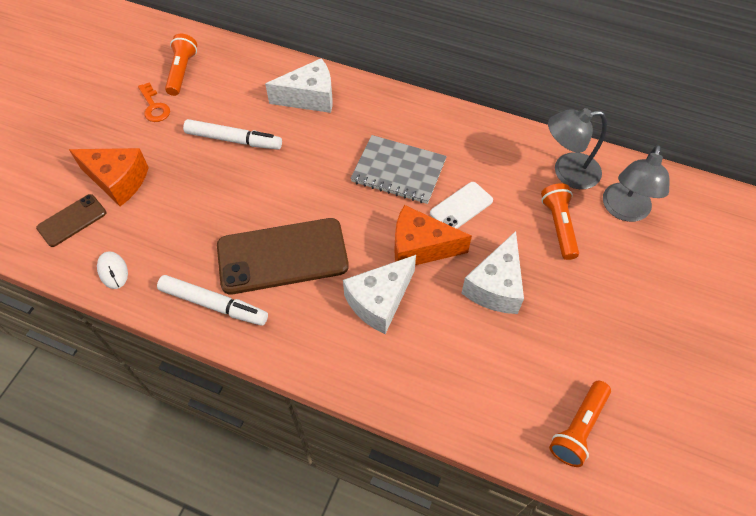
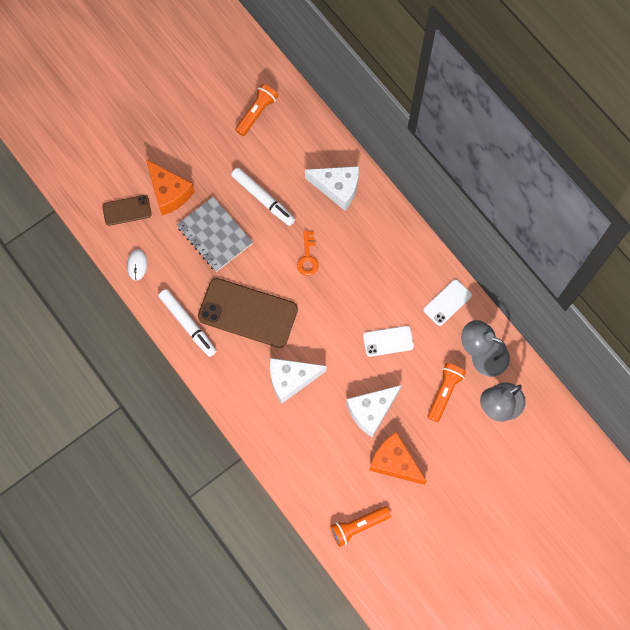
camera: 30 degrees right, 15 degrees up
(154, 106) = (221, 137): orange key -> orange key (307, 257)
(398, 171) = (363, 288): grey notebook -> grey notebook (214, 235)
(420, 247) = (340, 356): orange cheese -> orange cheese (394, 462)
(495, 143) = (447, 302): none -> white phone

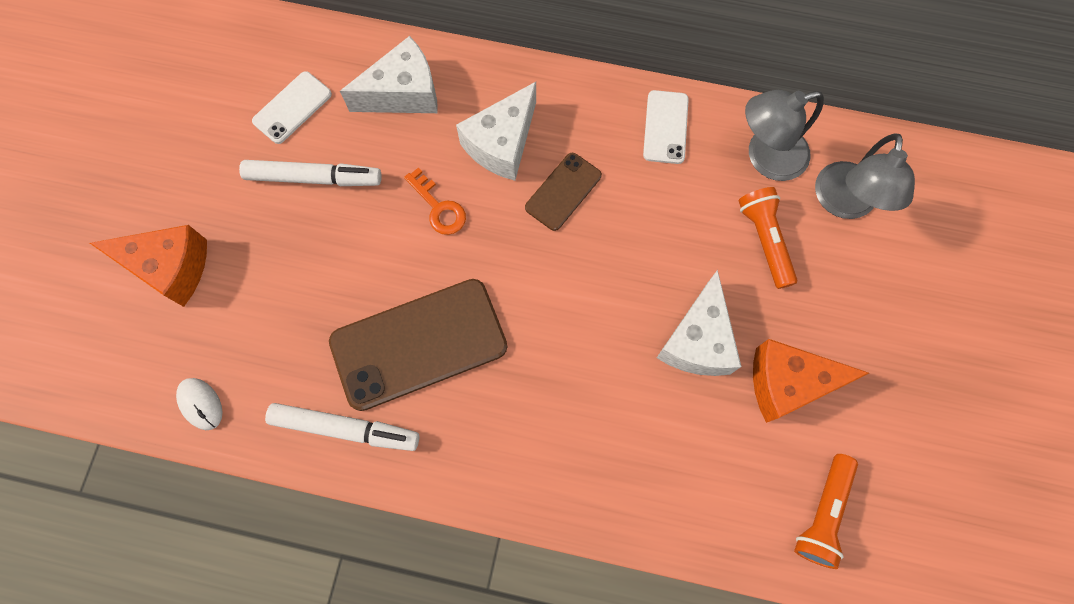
camera: 40 degrees left, 0 degrees up
(127, 210) = (124, 339): brown phone -> brown phone (563, 191)
(214, 235) = (284, 275): grey notebook -> none
(256, 113) = (214, 78): orange flashlight -> none
(291, 379) = (556, 386): white cheese -> white cheese (502, 144)
(388, 341) = (636, 232): white phone -> white phone (292, 108)

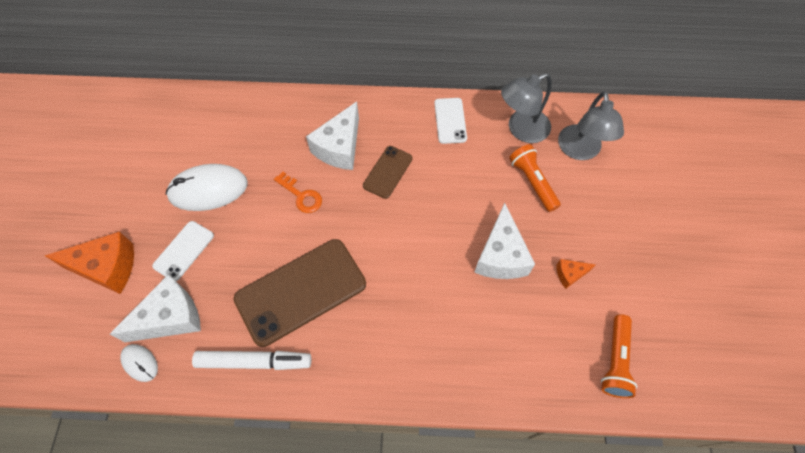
camera: 10 degrees left, 10 degrees down
(292, 108) = (187, 146): white phone -> white phone (183, 251)
(314, 178) = (208, 189): white marker -> white mouse
(403, 93) = (265, 125): white cheese -> white cheese (171, 317)
(787, 383) = (570, 274): orange cheese -> orange cheese, size x0.49

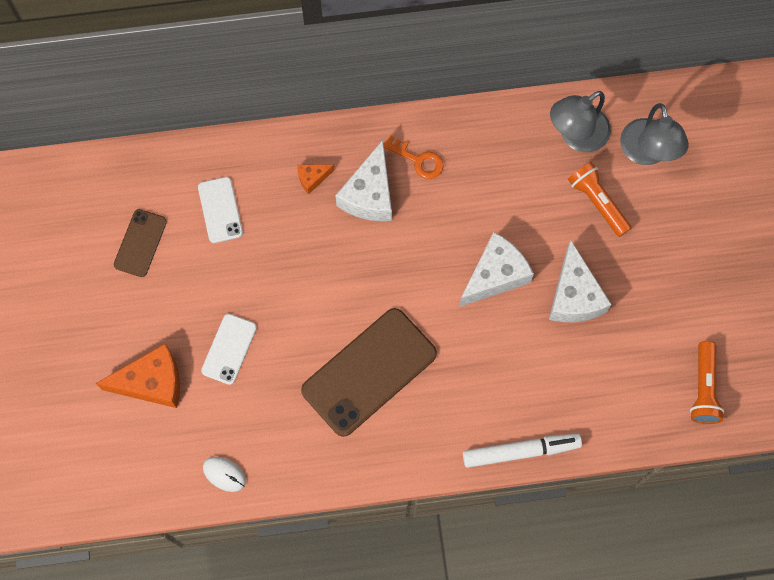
camera: 10 degrees left, 10 degrees up
(171, 317) = (240, 423): white cheese -> white cheese (495, 275)
(208, 189) = (232, 273): white mouse -> none
(254, 361) = (340, 452): white marker -> white marker (521, 451)
(301, 196) = (340, 262): orange key -> orange key (418, 160)
(388, 172) = (432, 216): brown phone -> brown phone (140, 243)
(450, 121) = (491, 137): white phone -> white phone (220, 210)
(570, 274) = (650, 304): orange cheese -> orange cheese (312, 178)

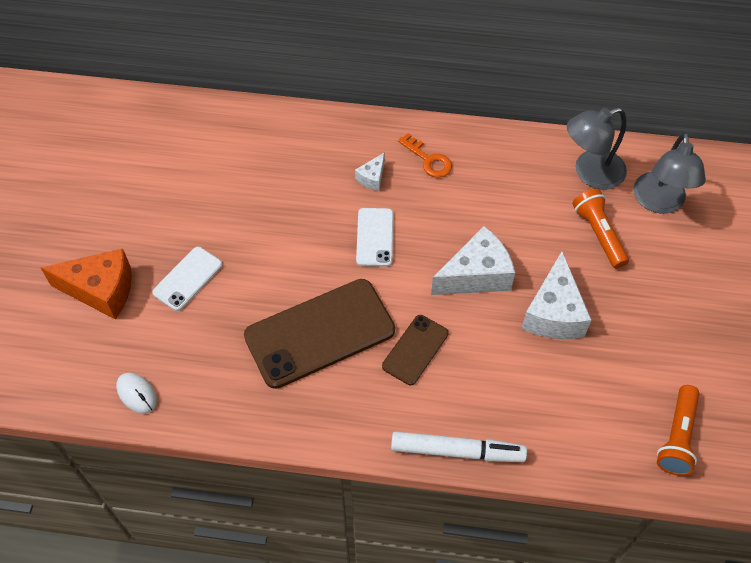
camera: 15 degrees right, 15 degrees down
(140, 243) = (141, 170): brown phone -> brown phone (415, 350)
(220, 210) = (226, 159): white phone -> white phone (374, 237)
(312, 178) = (322, 153): orange cheese -> none
(369, 194) = (372, 178): white cheese -> white cheese, size x0.49

